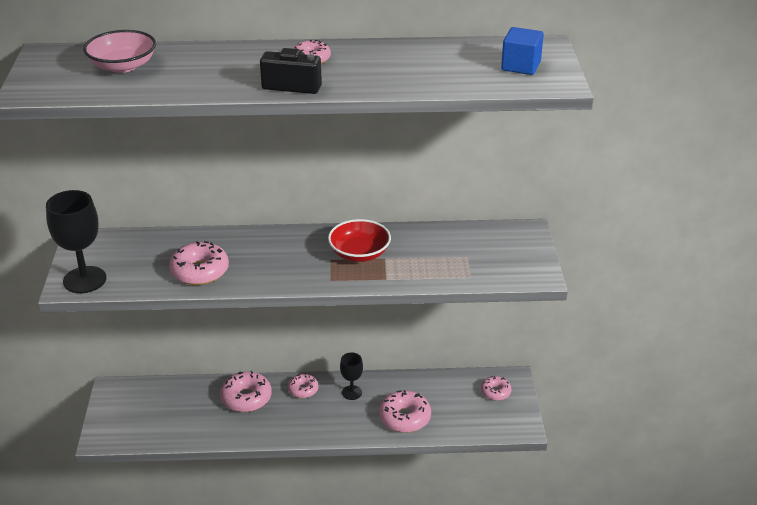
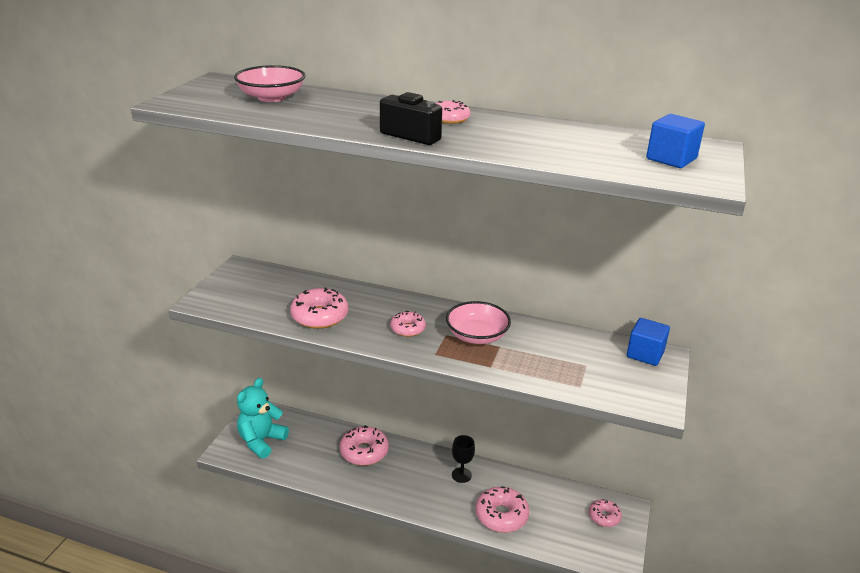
camera: 20 degrees right, 5 degrees down
(84, 280) = (218, 299): black goblet -> none
(134, 417) = (261, 441): none -> turquoise teddy bear
(303, 390) = (418, 459): pink donut -> pink donut (407, 329)
(359, 253) = (477, 336): red bowl -> pink bowl
(512, 233) = (645, 354): none -> blue cube

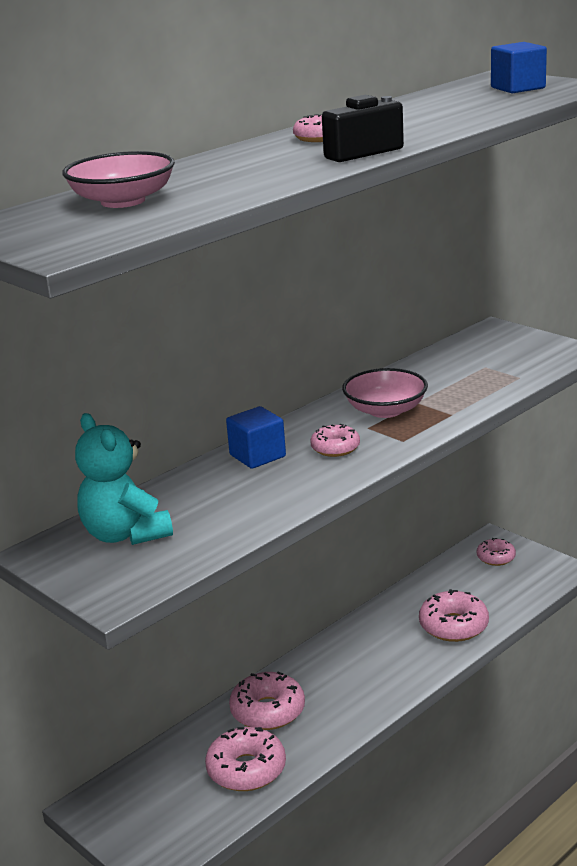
camera: 60 degrees left, 5 degrees down
(261, 441) = (165, 814): turquoise teddy bear -> turquoise teddy bear (125, 534)
(320, 316) = (251, 503): pink donut -> pink donut (246, 769)
(461, 475) = (369, 638): black goblet -> none
(645, 354) = (486, 336): blue cube -> blue cube (257, 456)

